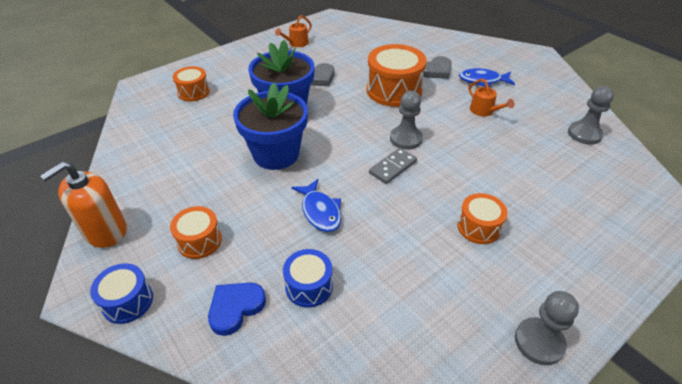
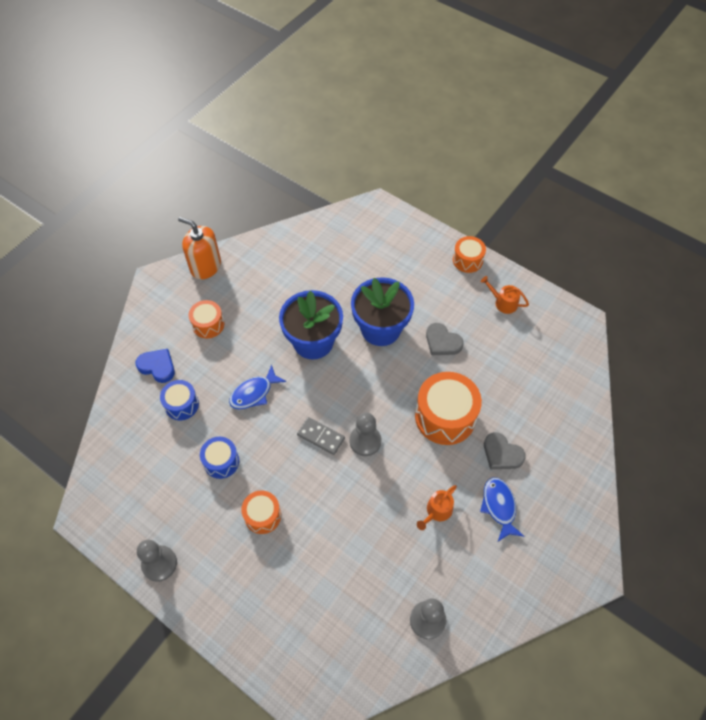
camera: 75 degrees right, 15 degrees up
(127, 301) = (153, 306): blue drum -> blue drum (221, 461)
(193, 92) = (381, 249): orange drum -> orange drum (467, 260)

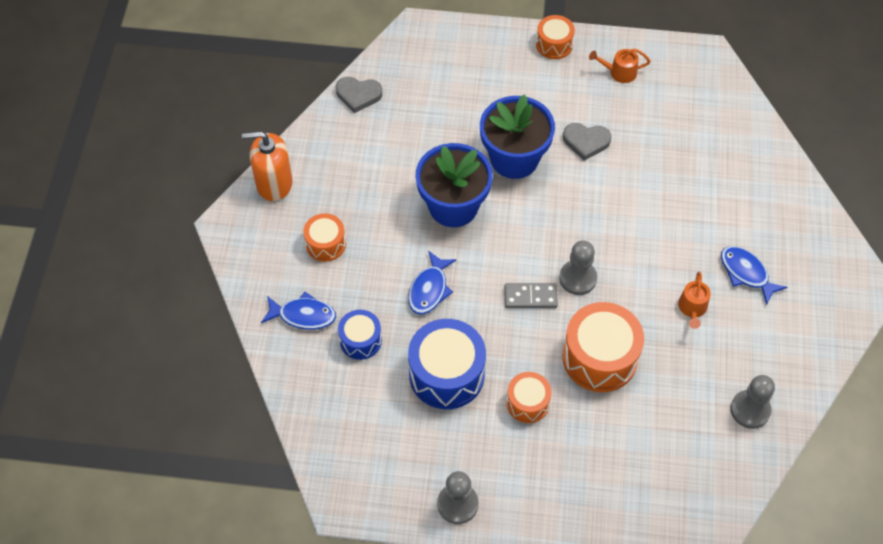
camera: 30 degrees left, 0 degrees up
(157, 366) = (303, 315): blue heart -> blue fish
(221, 461) = (446, 374): blue drum -> blue drum, size x1.77
(445, 417) = (639, 214): orange drum -> orange drum (600, 357)
(502, 454) = (716, 222): grey heart -> grey heart (358, 95)

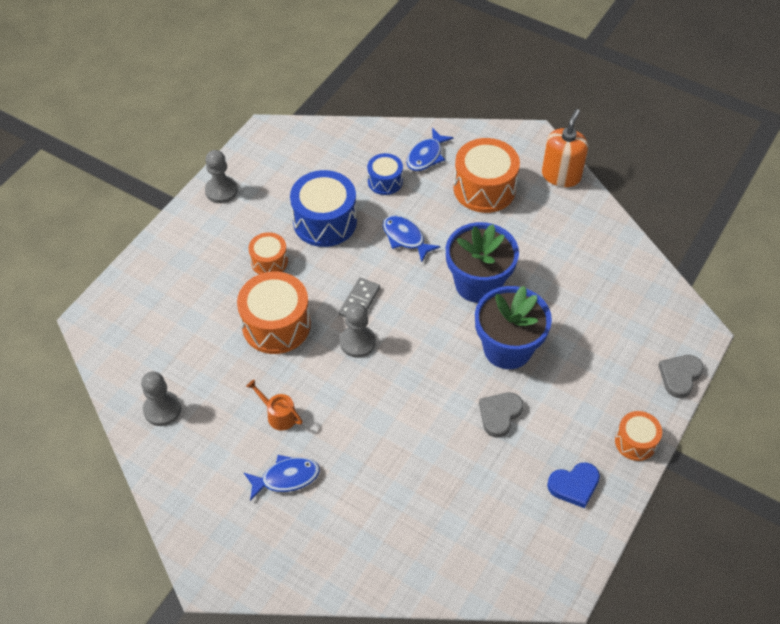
camera: 115 degrees right, 5 degrees down
(325, 244) = (484, 188): orange drum -> orange drum, size x1.77
(358, 95) = (633, 260): grey heart -> grey heart (679, 376)
(619, 72) = (574, 485): orange watering can -> blue heart

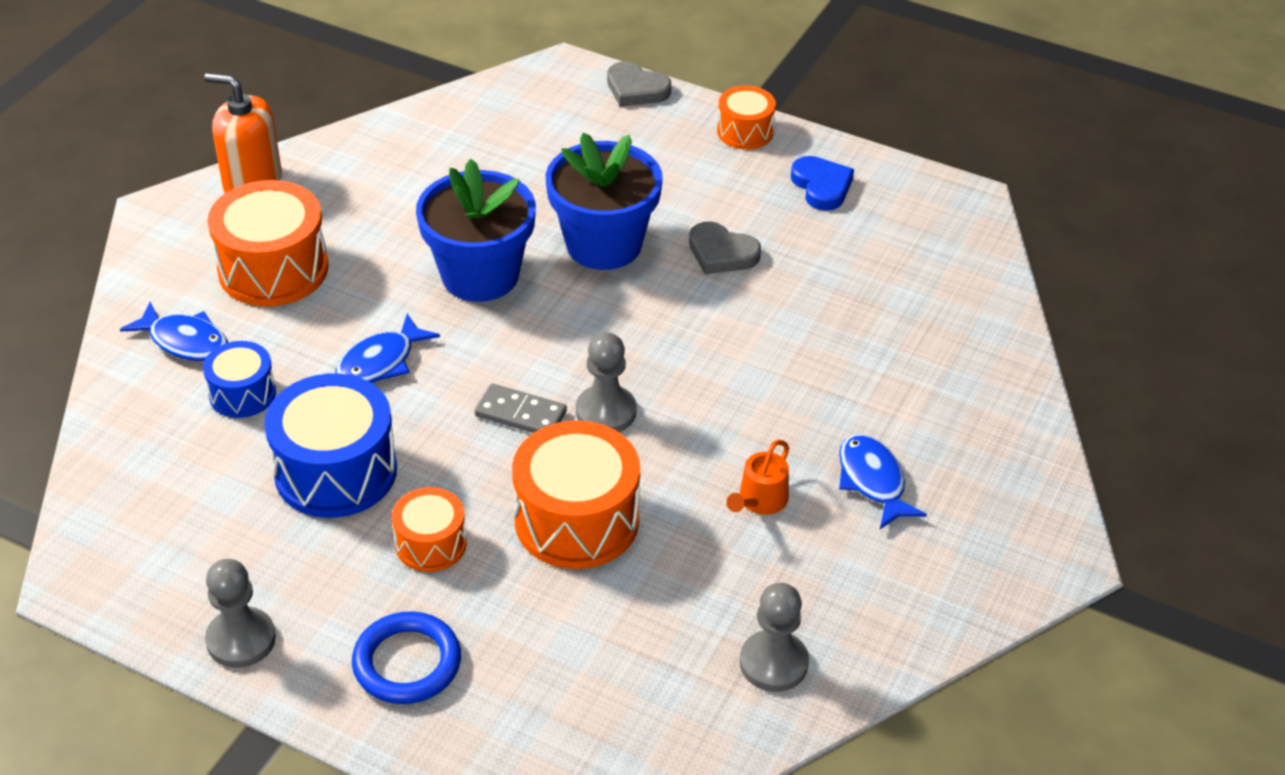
camera: 95 degrees left, 10 degrees down
(195, 253) = (407, 663): none -> blue ring

